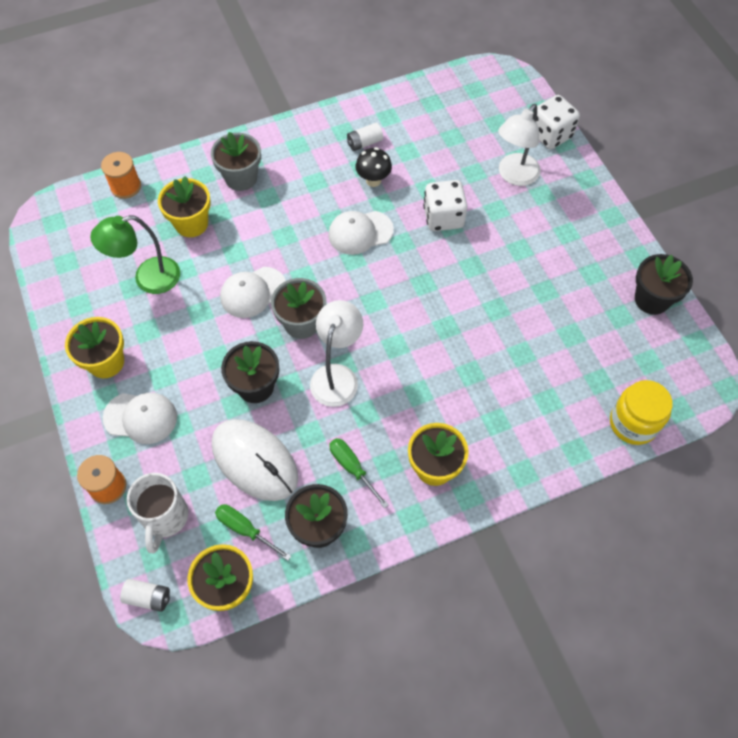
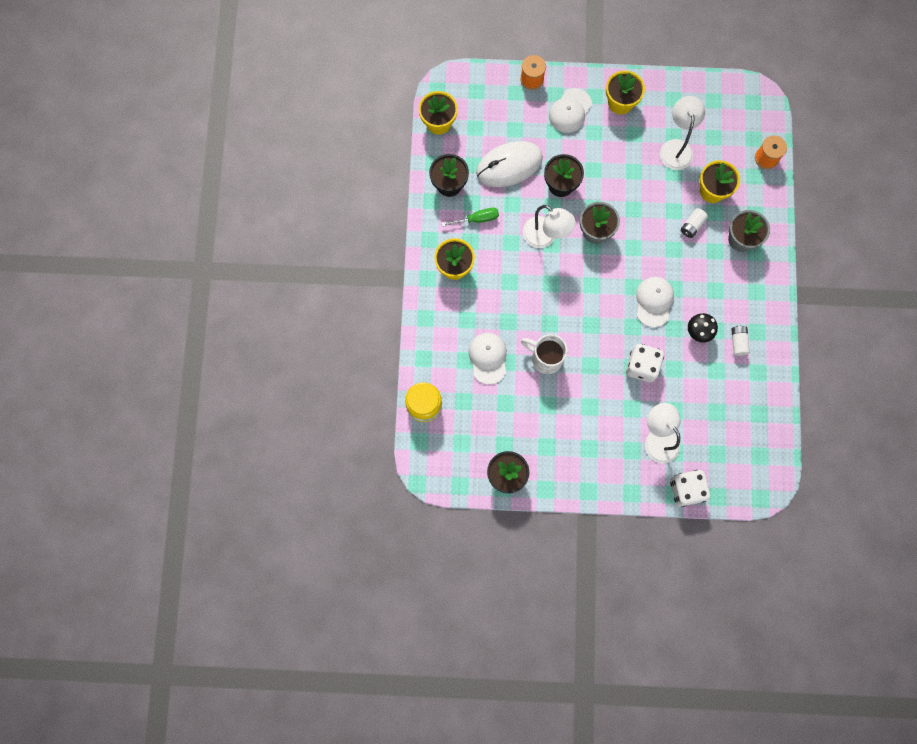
camera: 115 degrees right, 15 degrees up
(148, 278) = (676, 147): green lamp -> white lamp
(148, 597) = (453, 80): white battery -> white battery (692, 226)
(165, 518) = (496, 103): white mug -> white mug (545, 358)
(245, 529) = (468, 144): green screwdriver -> none
(253, 292) = (634, 210): white cap -> white cap (488, 358)

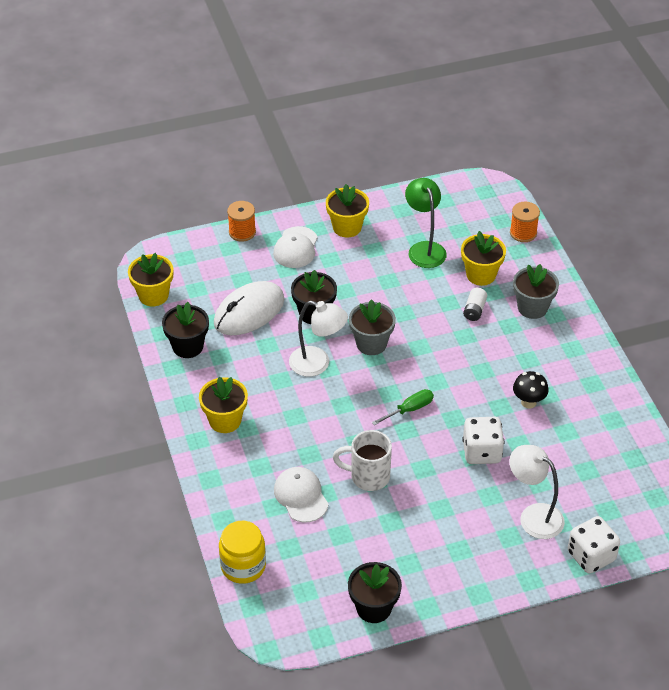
camera: 20 degrees left, 30 degrees down
(477, 219) = (233, 369): green screwdriver -> green screwdriver (410, 409)
(654, 301) = (466, 388): white cap -> none
(676, 147) = (424, 249): white lamp -> green lamp
(738, 342) = (577, 399): white battery -> none

